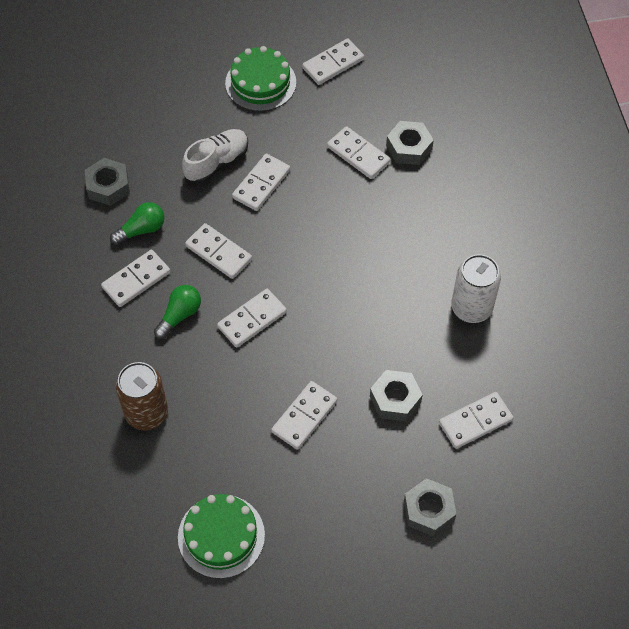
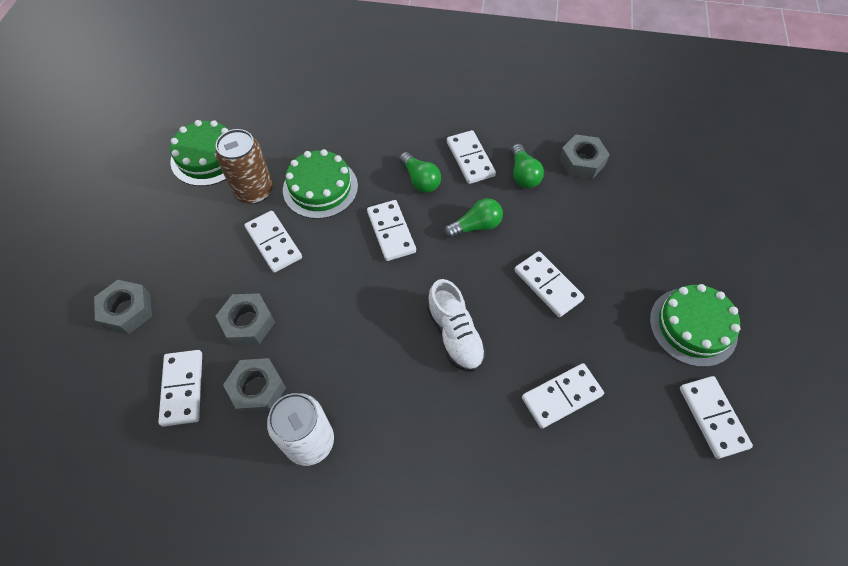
camera: 110 degrees right, 0 degrees up
(146, 413) = (338, 137): brown can -> brown can (254, 191)
(217, 163) = (587, 253): white shoe -> white shoe (455, 335)
(219, 252) = (476, 226): white domino -> green light bulb
(222, 402) = (320, 188): none -> green cake
(409, 147) = (557, 461): grey nut -> grey nut (257, 389)

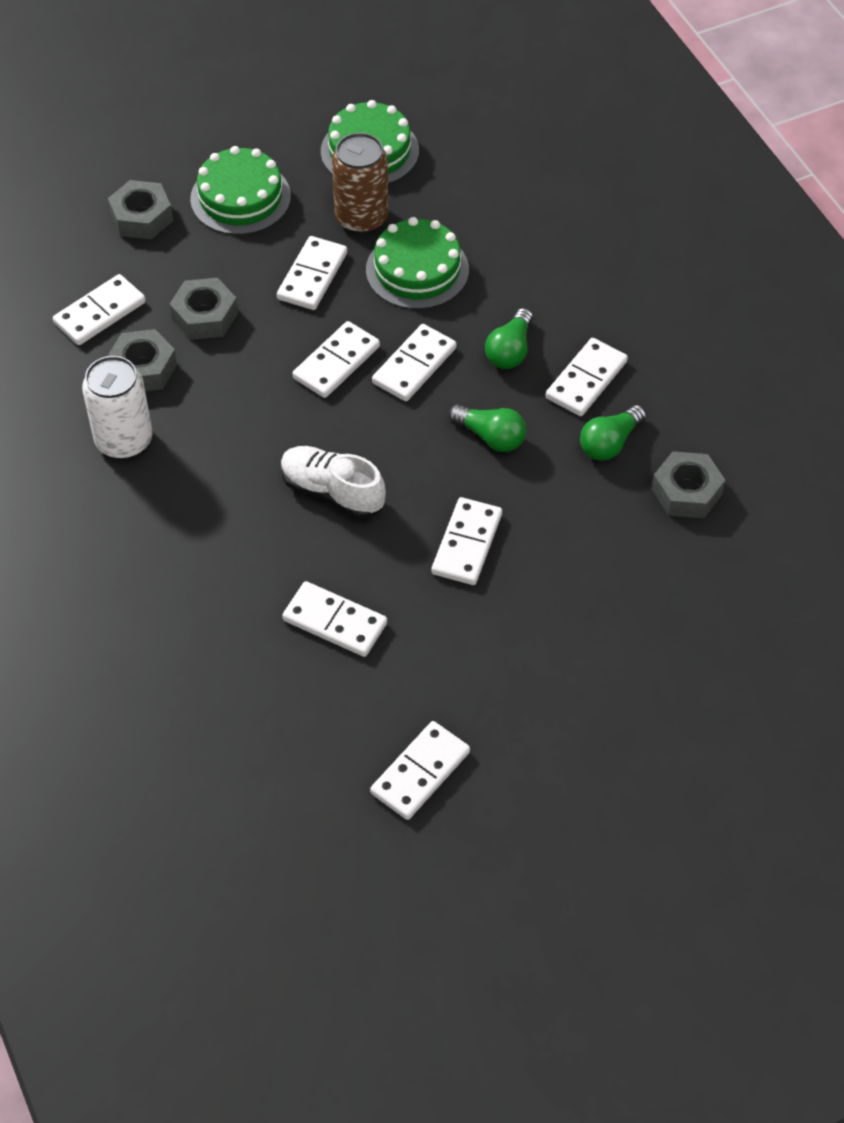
camera: 55 degrees right, 5 degrees down
(353, 271) = (336, 362): none -> white domino
(455, 335) = (332, 492): white shoe -> white shoe turned 90 degrees clockwise
(693, 326) = (528, 708): green cake -> green cake (240, 197)

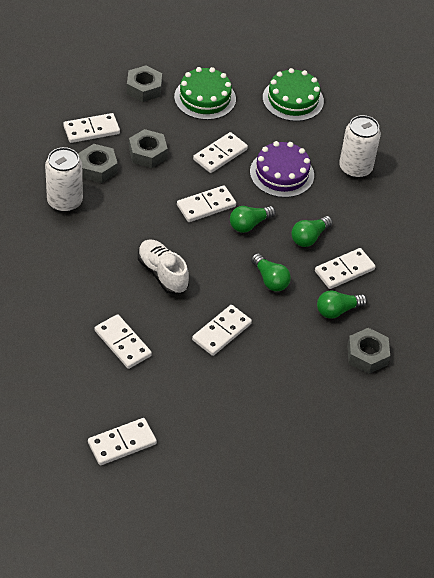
camera: 20 degrees right, 5 degrees down
(361, 218) = (266, 134): brown can -> none
(414, 366) = (249, 224): white domino -> green light bulb
(417, 270) = (282, 173): green cake -> purple cake
(516, 221) = (355, 168): none -> white can

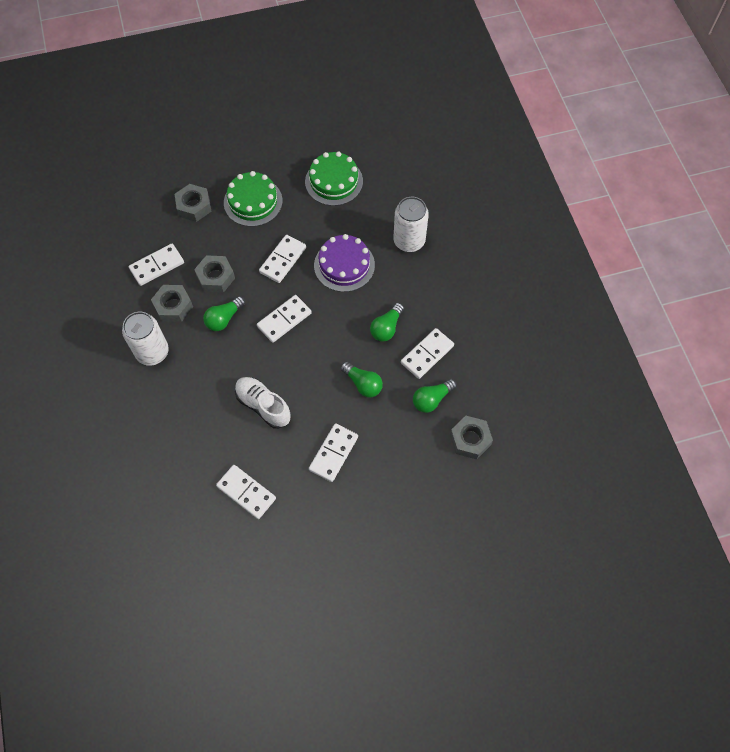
camera: 10 degrees left, 15 degrees up
(122, 443) = (273, 601): white domino -> none
(249, 224) = (329, 329): green light bulb -> green light bulb (224, 319)

